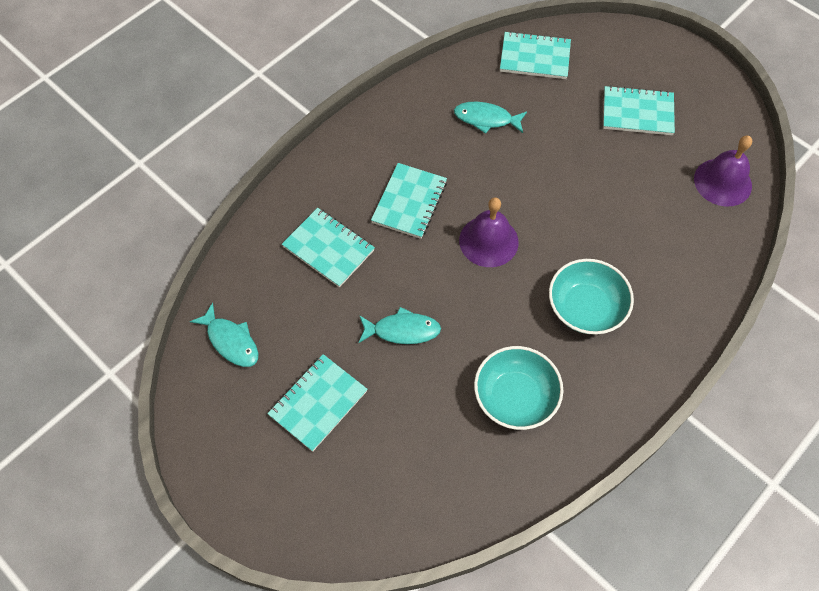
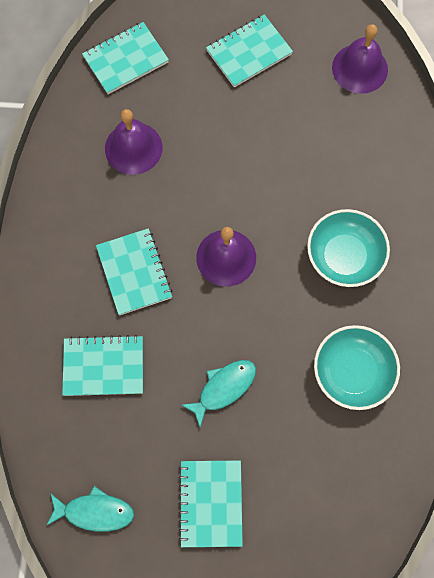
camera: 40 degrees left, 10 degrees up
(486, 119) = (133, 148): turquoise fish -> purple bell

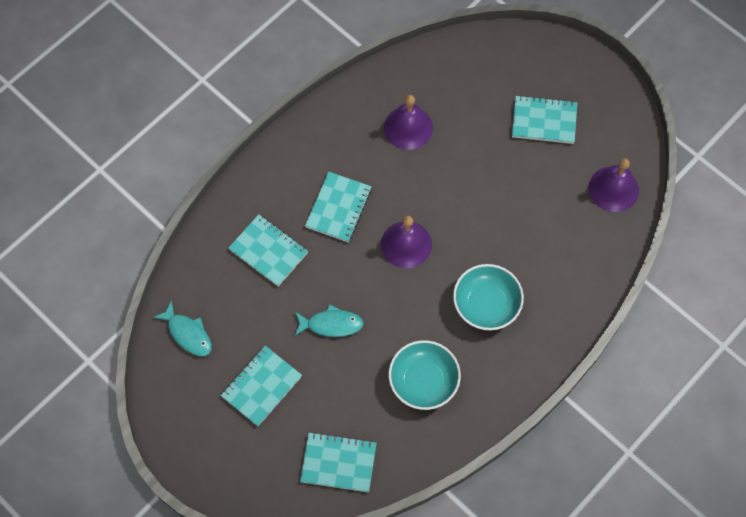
camera: 40 degrees right, 5 degrees down
(125, 59) = (454, 65): turquoise notebook -> turquoise notebook (338, 463)

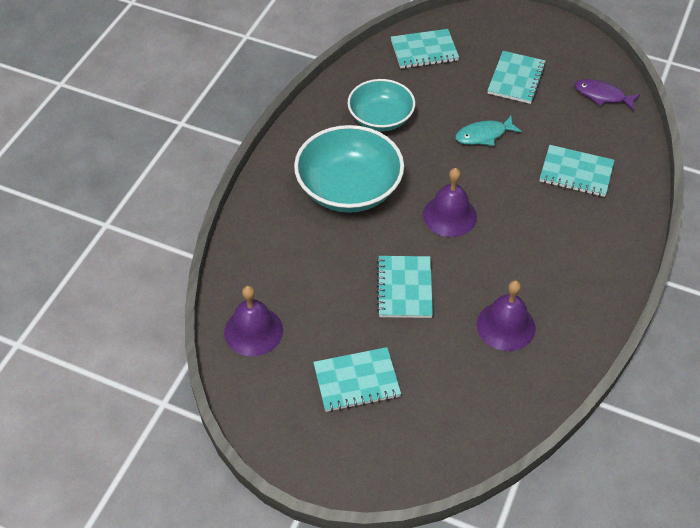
camera: 160 degrees right, 15 degrees down
(188, 333) = (602, 96): turquoise fish -> purple fish
(338, 208) = (533, 227): turquoise notebook -> turquoise notebook (404, 288)
(486, 304) = (349, 189): turquoise bowl -> turquoise bowl, size x1.51

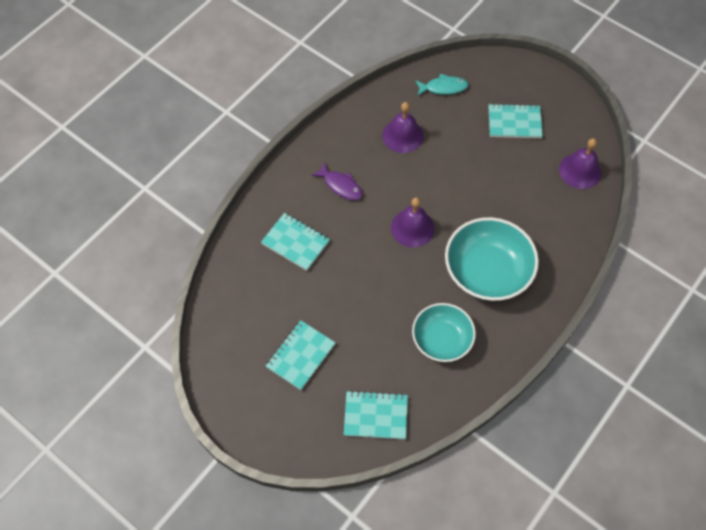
camera: 165 degrees left, 10 degrees up
(404, 288) = (465, 177): turquoise notebook -> none
(484, 135) = (356, 298): turquoise fish -> turquoise fish (443, 88)
(602, 96) = (232, 316): purple fish -> purple fish (340, 185)

